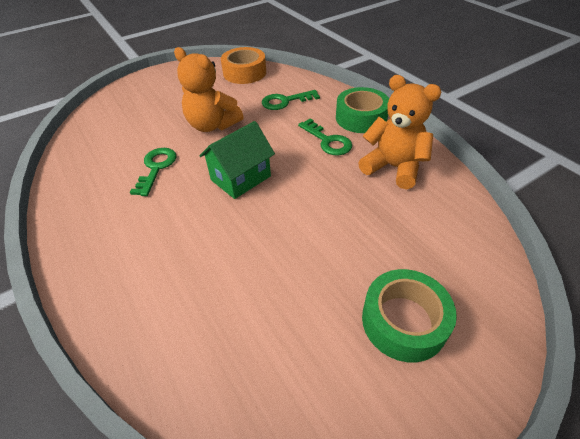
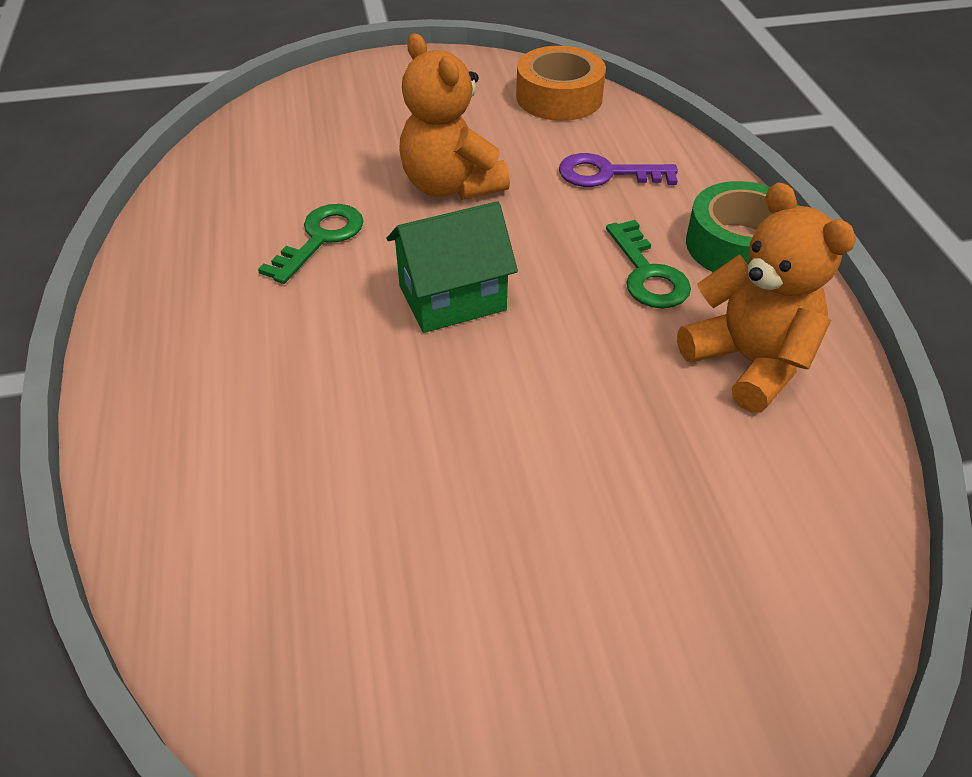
camera: 20 degrees right, 0 degrees up
(285, 101) = (607, 174): green key -> purple key
(403, 321) = (607, 647): green tape -> none

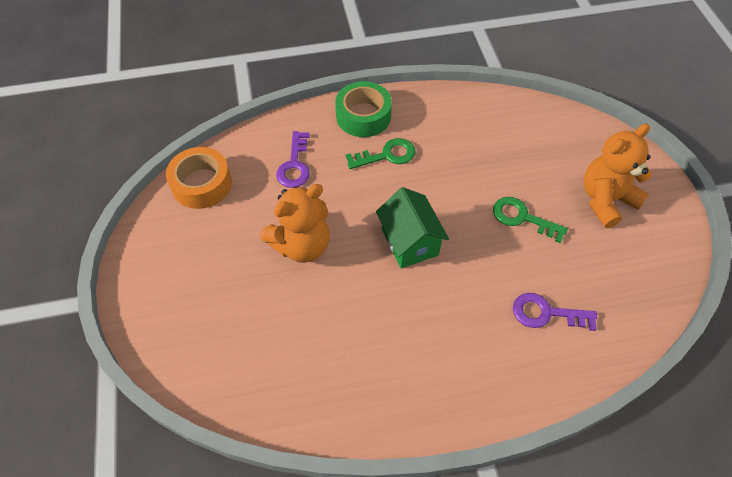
camera: 90 degrees left, 10 degrees up
(276, 480) = (547, 313): none -> purple key
(320, 239) = (356, 316): green key -> green key (522, 218)
(749, 362) = (448, 125): orange teddy bear -> orange teddy bear (606, 200)

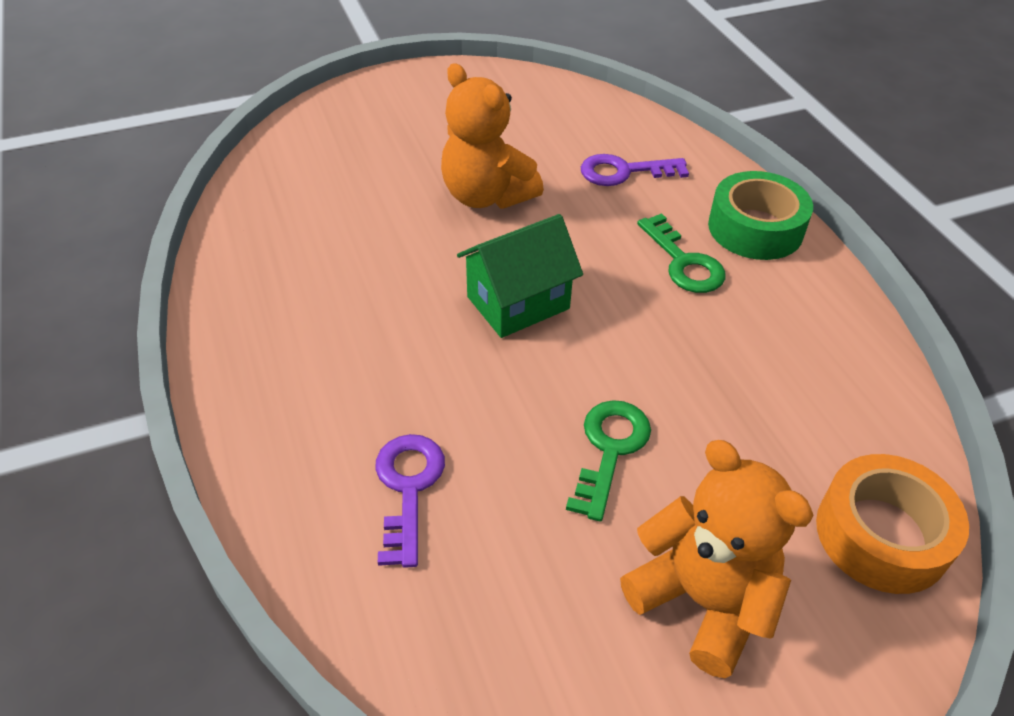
camera: 80 degrees right, 10 degrees down
(202, 184) = (561, 101): orange tape -> orange tape (881, 534)

